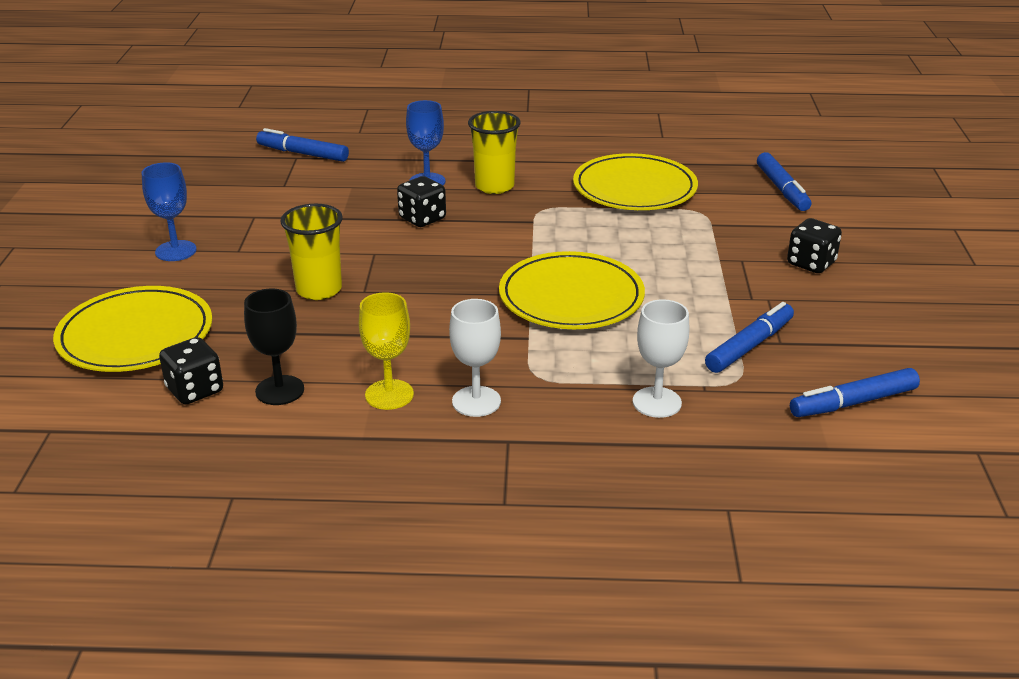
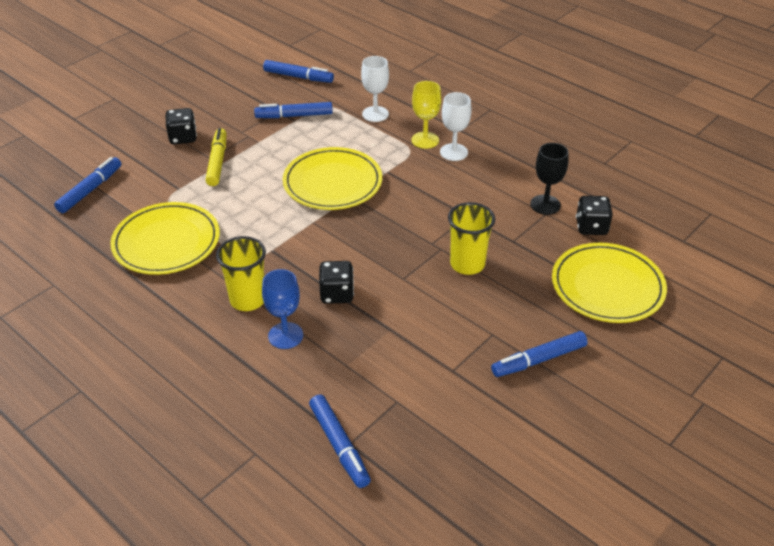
camera: 140 degrees left, 10 degrees up
(176, 251) = (538, 360): blue goblet -> blue marker
(389, 394) = (491, 175): yellow goblet -> yellow goblet (425, 140)
(726, 260) = (217, 162): none -> yellow marker

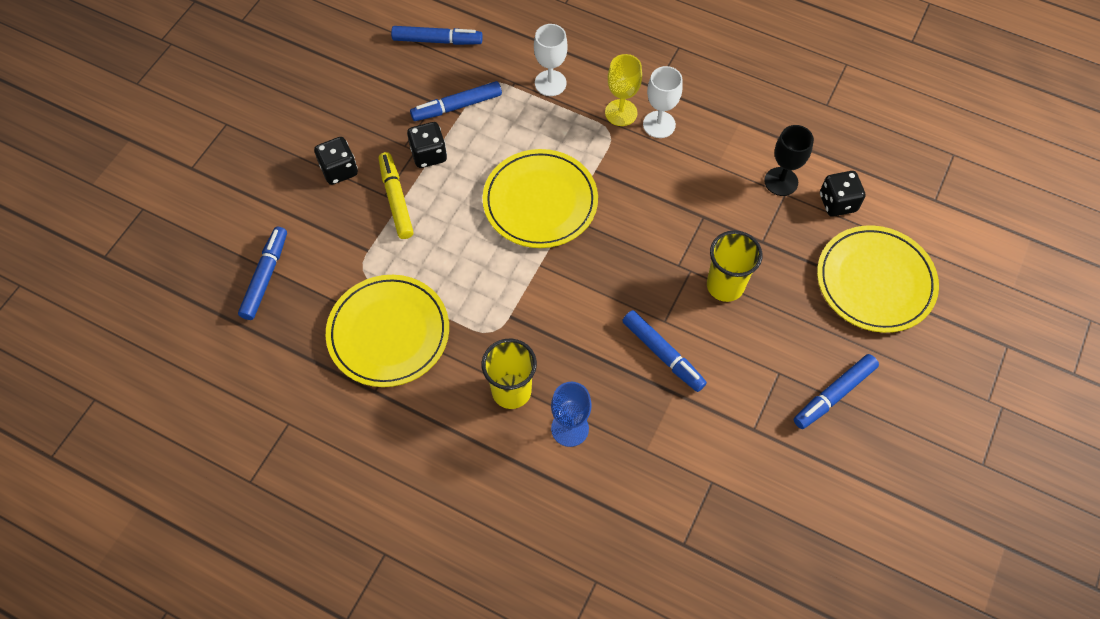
camera: 15 degrees left, 20 degrees up
(337, 294) = (603, 360): black dice -> black dice (429, 154)
(339, 445) = (674, 550): blue marker -> blue marker (662, 354)

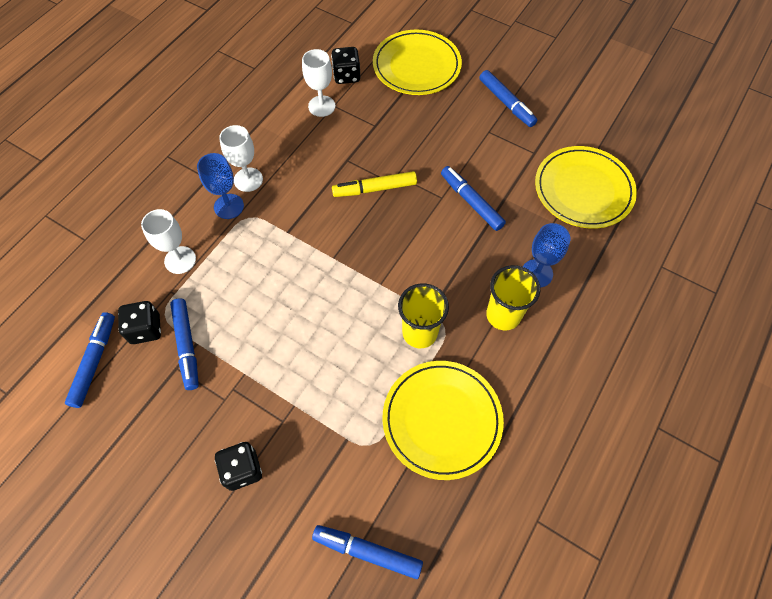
camera: 85 degrees left, 0 degrees up
(396, 199) = (290, 409): yellow marker -> yellow marker (375, 189)
(429, 154) = (241, 375): black dice -> black dice (145, 329)
(540, 201) = (313, 279): yellow plate -> yellow plate (583, 190)
(621, 113) = (229, 206): yellow goblet -> blue goblet
(662, 354) = (471, 202): blue marker -> blue marker turned 90 degrees counterclockwise
(725, 286) = (413, 154): yellow cup -> yellow cup (419, 332)
(781, 181) = (321, 106): black goblet -> white goblet

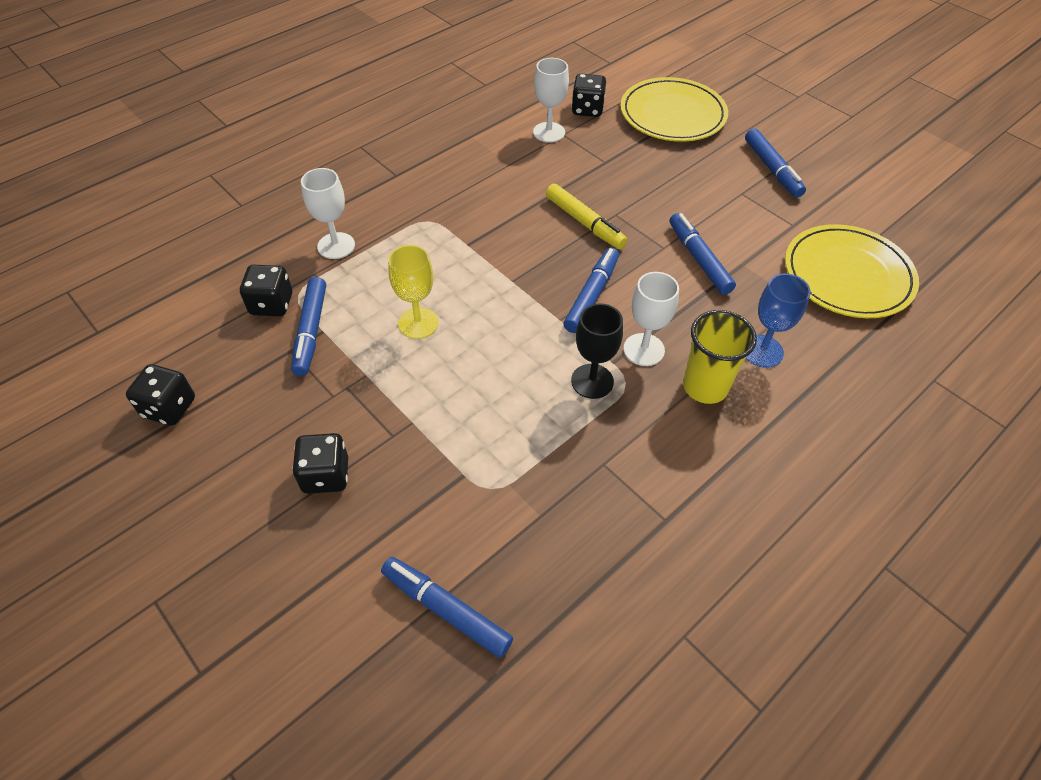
camera: 15 degrees right, 10 degrees down
(94, 362) = (203, 323): blue marker -> blue marker (591, 295)
(95, 446) = (169, 408): none -> black dice
(229, 206) = (409, 206): blue goblet -> none
(248, 180) = (441, 185): white goblet -> white goblet (643, 349)
(271, 316) = (418, 323): none -> yellow goblet
(375, 189) = (584, 223): yellow marker -> yellow marker turned 135 degrees counterclockwise
(419, 332) = (592, 381): yellow cup -> black goblet
(442, 420) = (590, 483): yellow plate -> none

